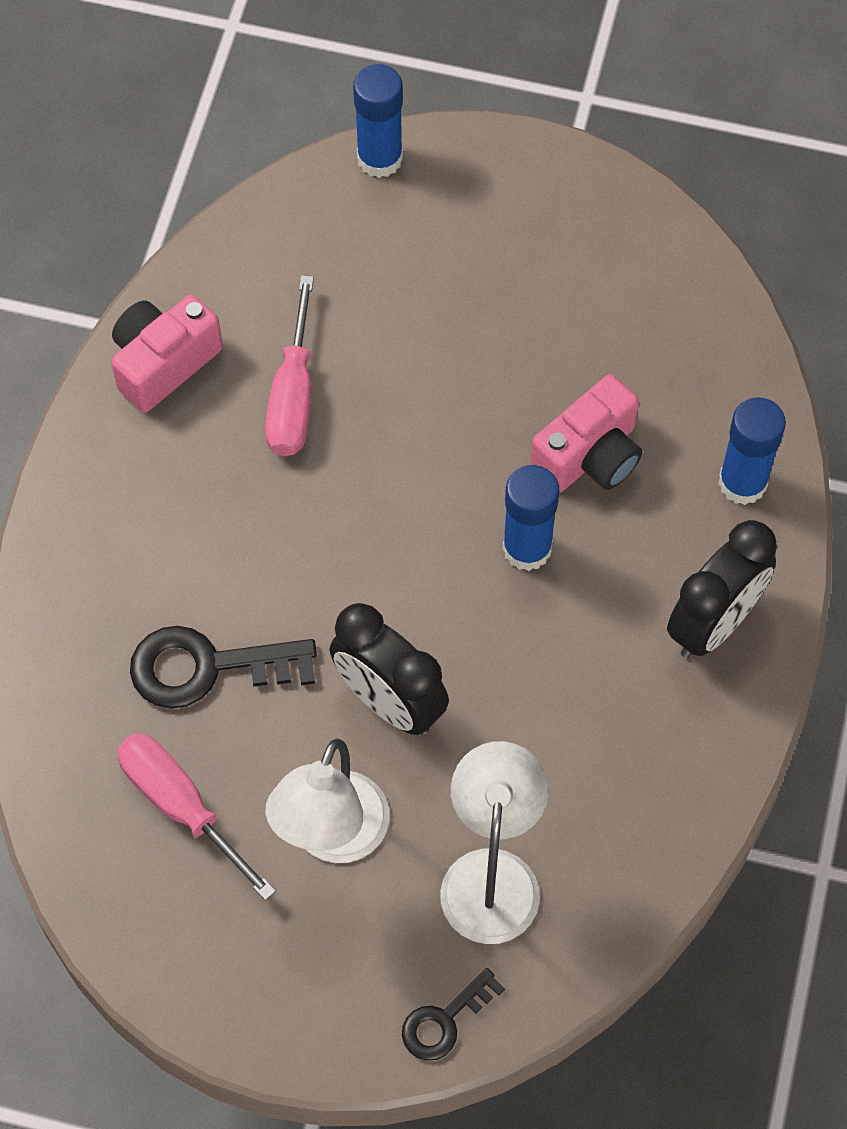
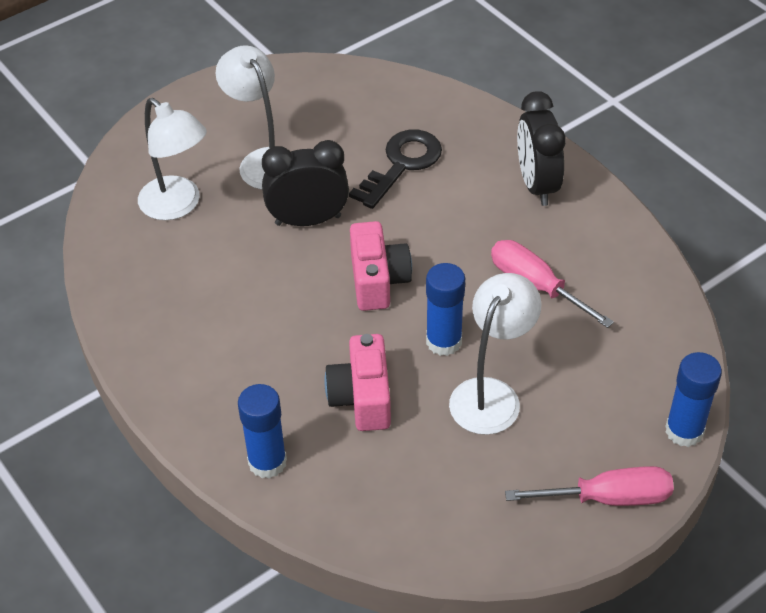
camera: 130 degrees right, 15 degrees down
(163, 363) = (611, 243): pink camera -> pink camera (378, 280)
(181, 806) = (339, 119): pink screwdriver -> pink screwdriver (608, 498)
(444, 1021) = (134, 150): black key -> none
(480, 344) = (491, 394): none -> white lamp
(527, 548) = (334, 330): blue glue stick -> blue glue stick (444, 341)
(714, 624) = (199, 384): black clock -> black clock (536, 185)

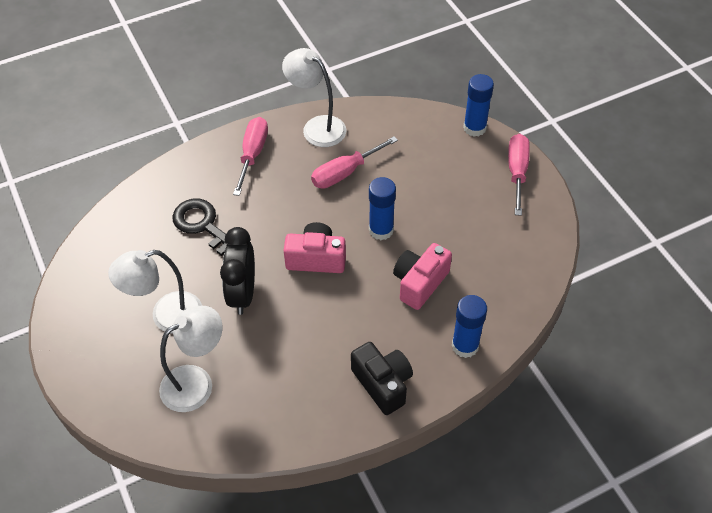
camera: 80 degrees left, 5 degrees up
(196, 379) = (382, 384): none -> black camera
(362, 398) = (420, 283): pink camera -> pink camera turned 120 degrees clockwise
(491, 394) = (430, 213): white lamp -> white lamp (317, 127)
(536, 185) = (253, 154): black clock -> pink screwdriver

